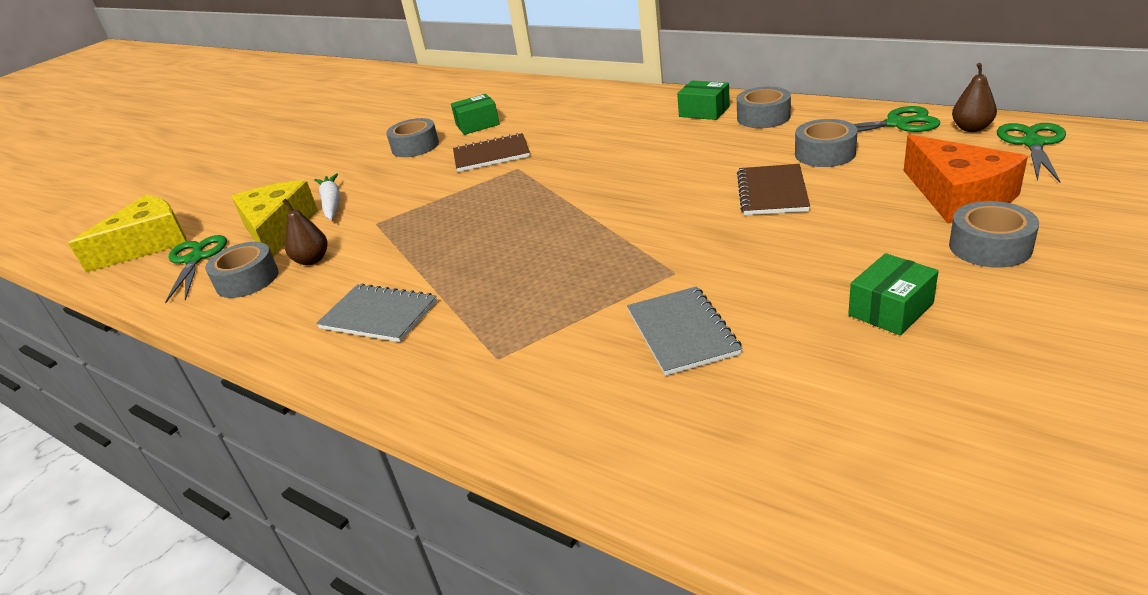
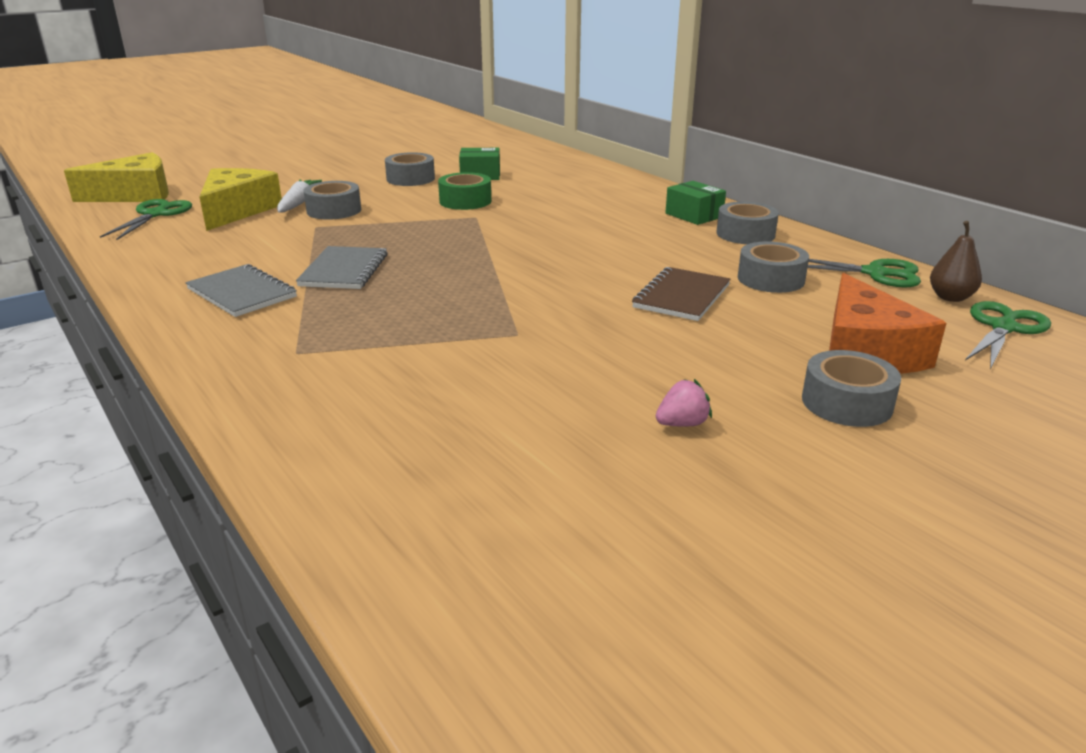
camera: 15 degrees right, 5 degrees down
(247, 280) = (176, 239): grey tape -> grey tape (334, 210)
(312, 260) = (238, 239): brown pear -> none
(491, 155) = (465, 201): brown notebook -> green tape
(682, 332) = (469, 382): grey notebook -> grey notebook (344, 270)
(890, 309) = (682, 424): green box -> pink strawberry

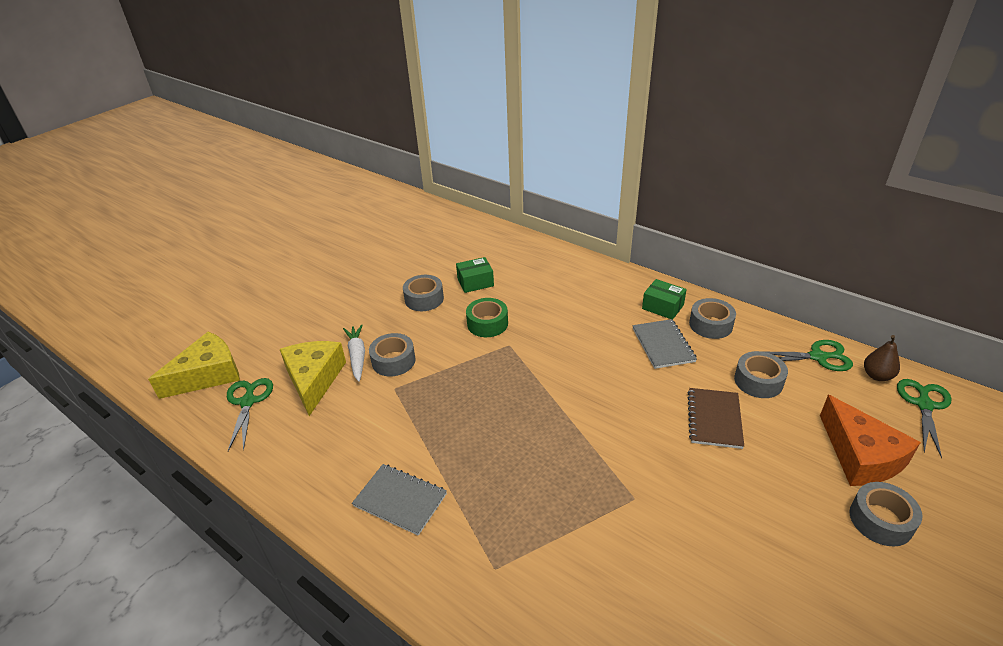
camera: 15 degrees left, 10 degrees up
(344, 270) = (458, 447): grey notebook -> grey notebook (663, 345)
(682, 424) = (800, 576): pink strawberry -> none

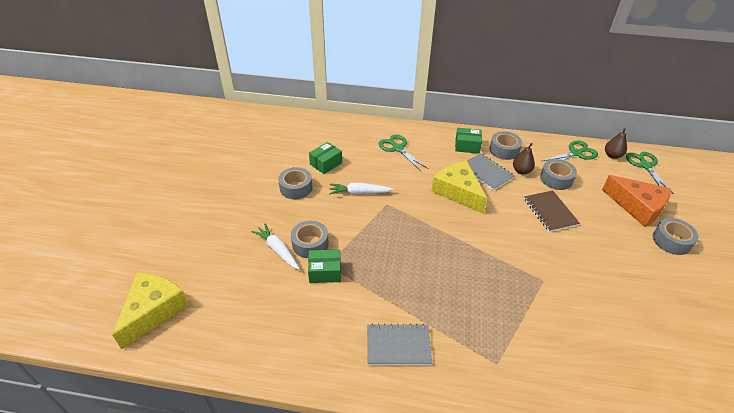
camera: 30 degrees left, 5 degrees up
(248, 401) = (212, 319): green scissors -> green scissors (397, 148)
(314, 379) = (256, 281): yellow cheese -> yellow cheese (458, 192)
(386, 394) = (325, 272): none -> green box
(487, 324) = (359, 193): green tape -> white carrot
(714, 357) = (521, 171): none -> brown pear

